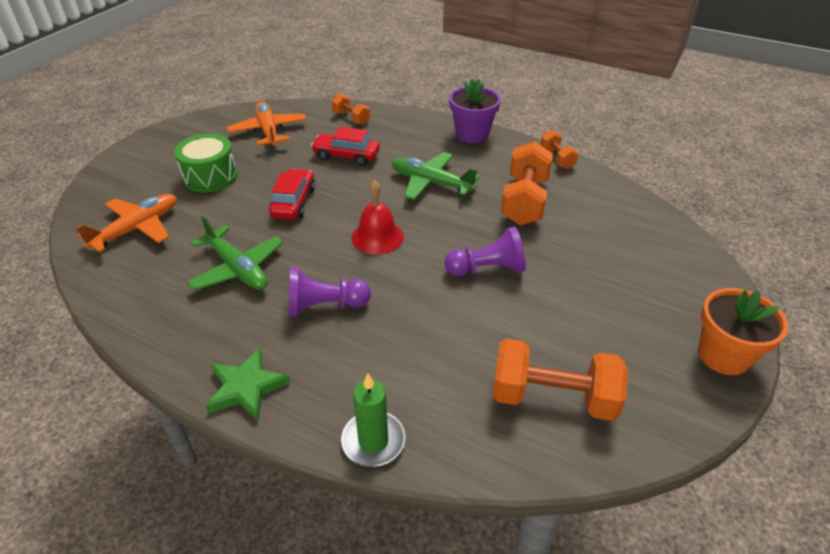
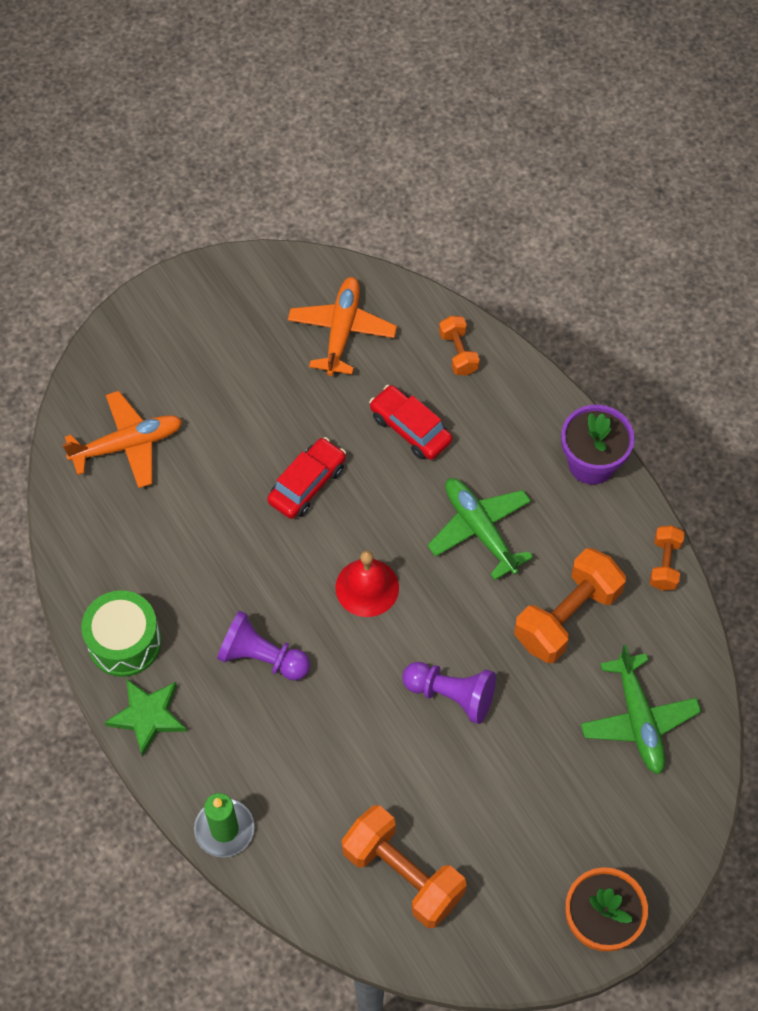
camera: 30 degrees right, 20 degrees up
(210, 176) = (237, 390): green drum -> green drum (124, 642)
(238, 269) = (203, 561): green plane -> green plane (638, 720)

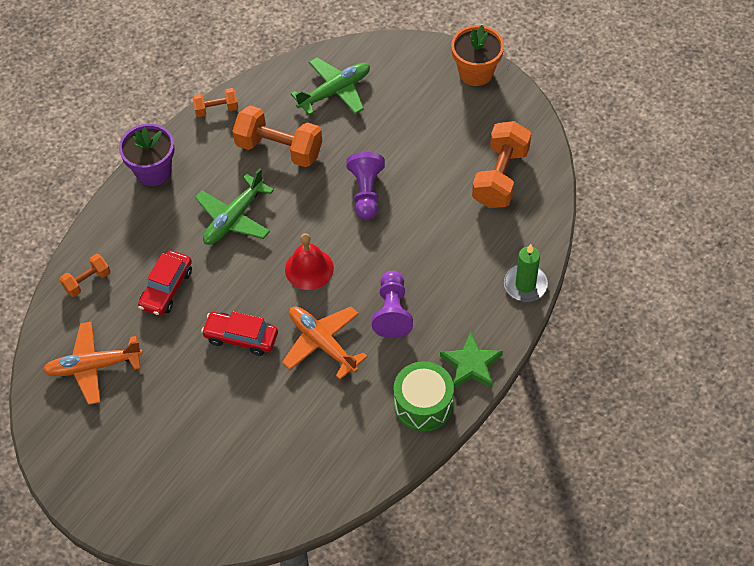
camera: 110 degrees left, 5 degrees down
(128, 445) = (257, 476): orange plane -> orange plane (322, 343)

